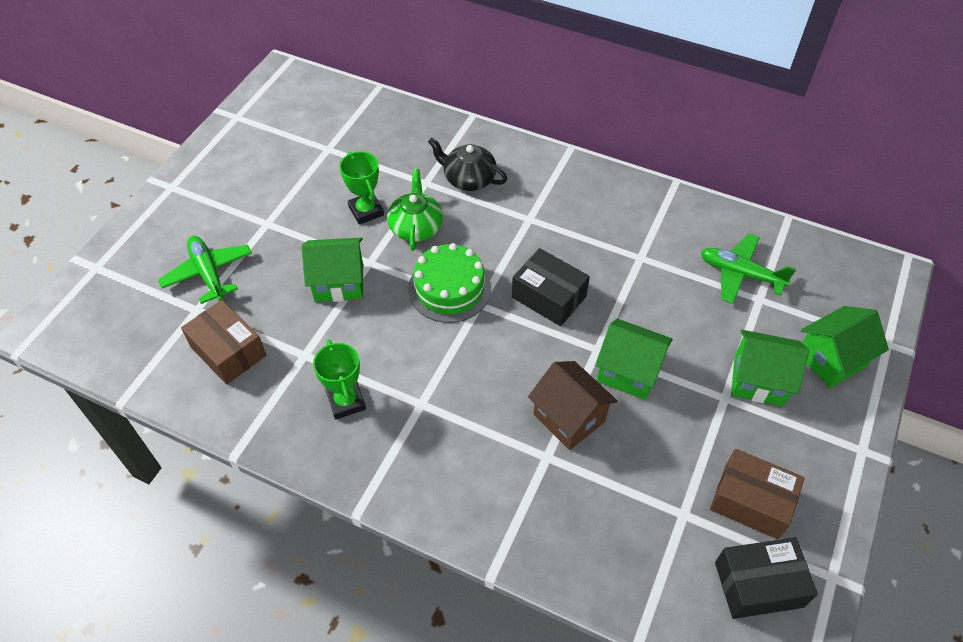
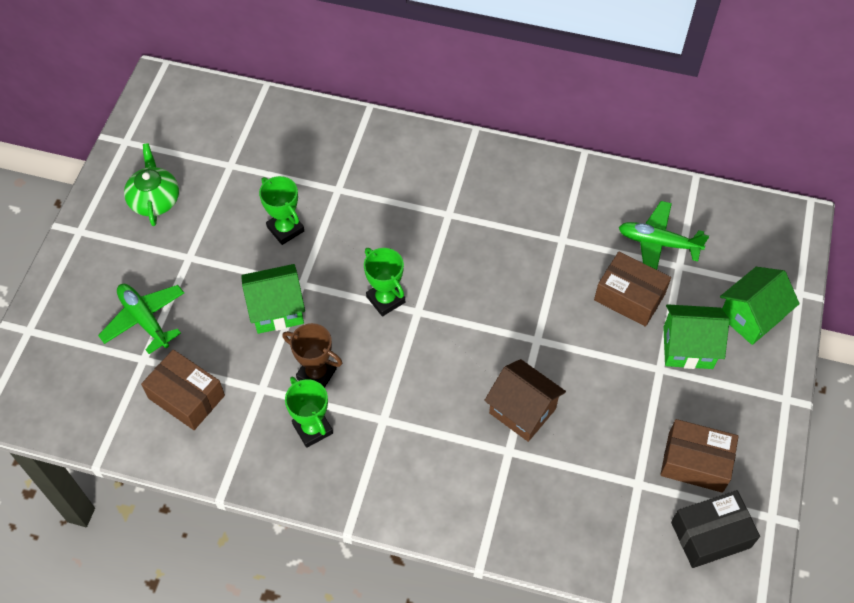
camera: 10 degrees left, 5 degrees up
(363, 348) = (316, 374): none -> brown trophy
(416, 227) = (339, 239): green teapot -> green teapot (155, 200)
(449, 288) = (385, 299): green cake -> green trophy
(468, 179) = (380, 179): black teapot -> none
(549, 297) = (482, 294): black box -> none
(628, 372) = (569, 357): green house -> none
(702, 321) = (629, 297): none -> brown box

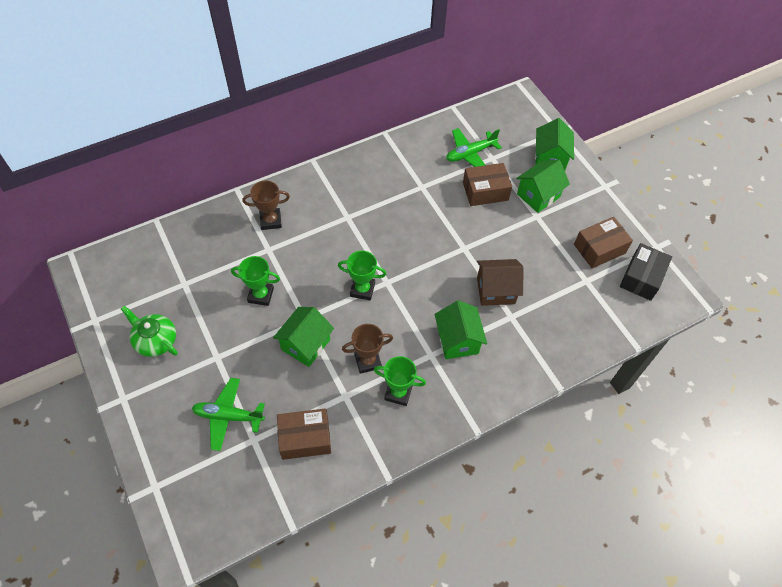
camera: 45 degrees left, 0 degrees up
(369, 162) = (270, 221): none -> brown trophy
(425, 428) = (457, 340): none -> green house

